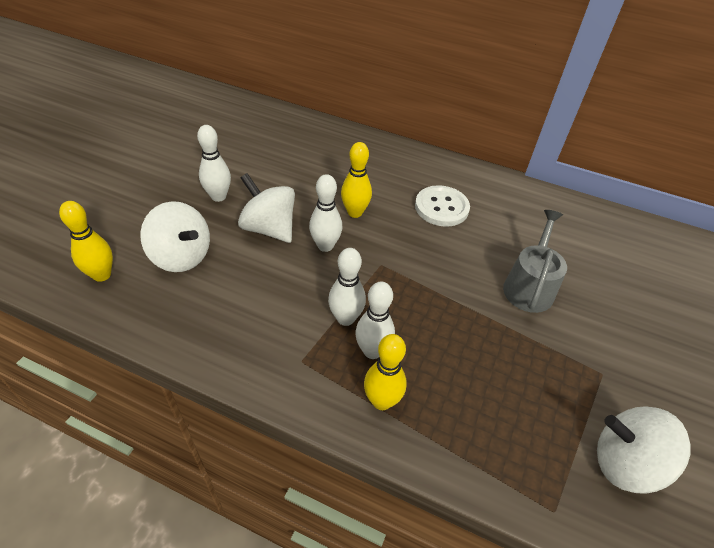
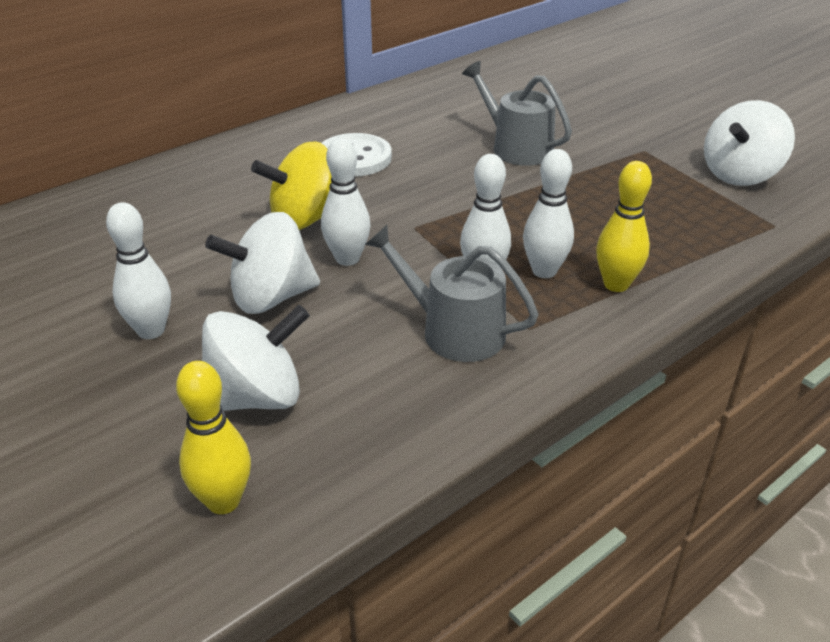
camera: 60 degrees left, 10 degrees down
(278, 321) = (454, 331): none -> grey watering can
(355, 212) = (305, 219): yellow bowling pin -> yellow spinning top

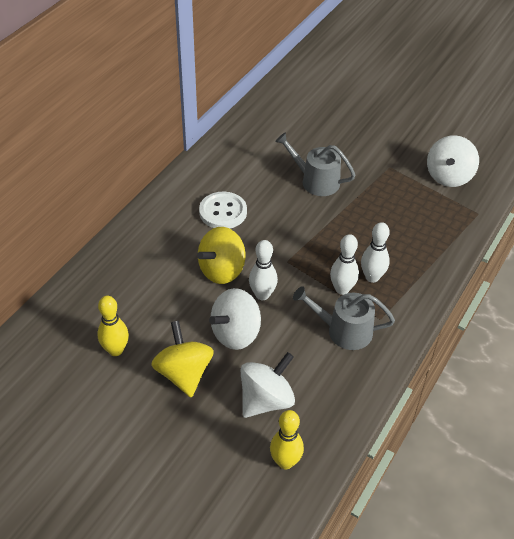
camera: 20 degrees left, 10 degrees up
(151, 331) = (184, 373): white bowling pin -> yellow spinning top
(616, 284) = (412, 277): yellow bowling pin -> yellow bowling pin (115, 350)

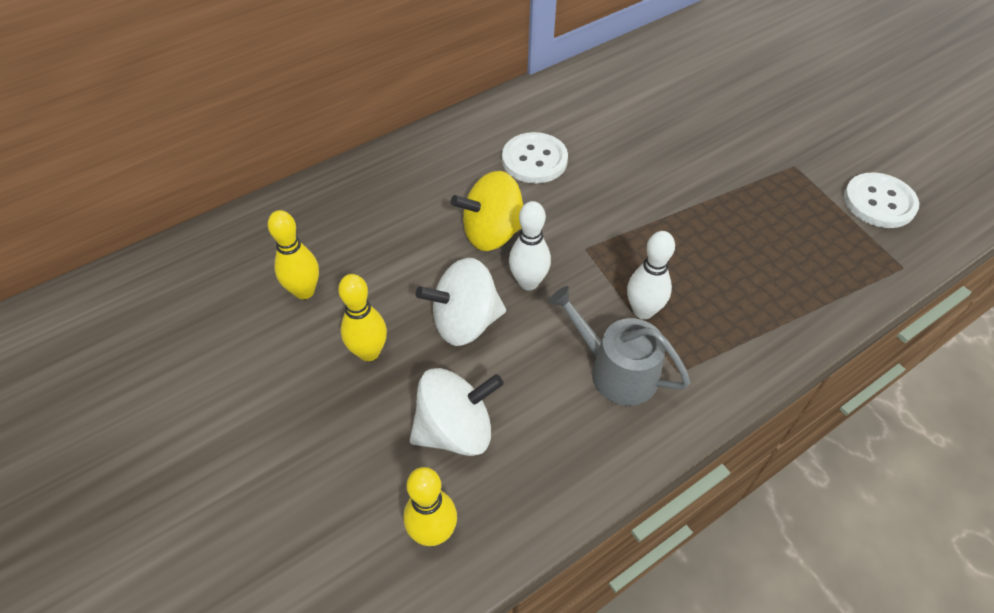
camera: 25 degrees right, 5 degrees up
(184, 373) = (369, 352): yellow spinning top -> yellow bowling pin
(316, 181) = (679, 155): grey watering can -> none
(372, 277) = (695, 308): white bowling pin -> none
(448, 176) = (879, 202): white spinning top -> white button

